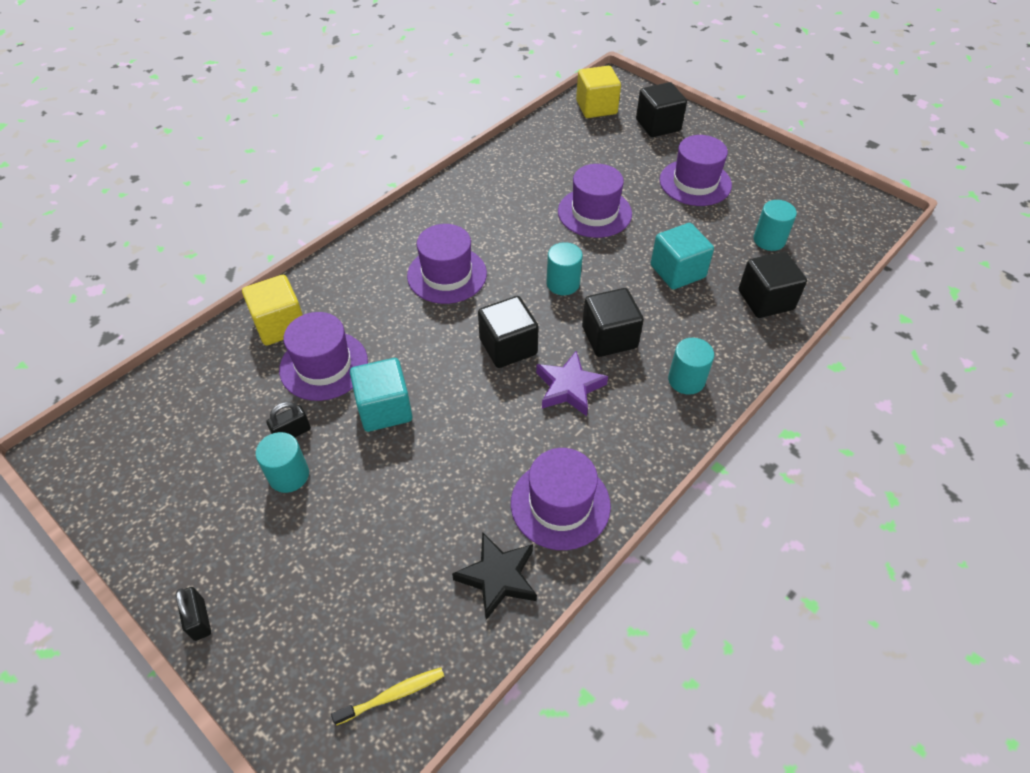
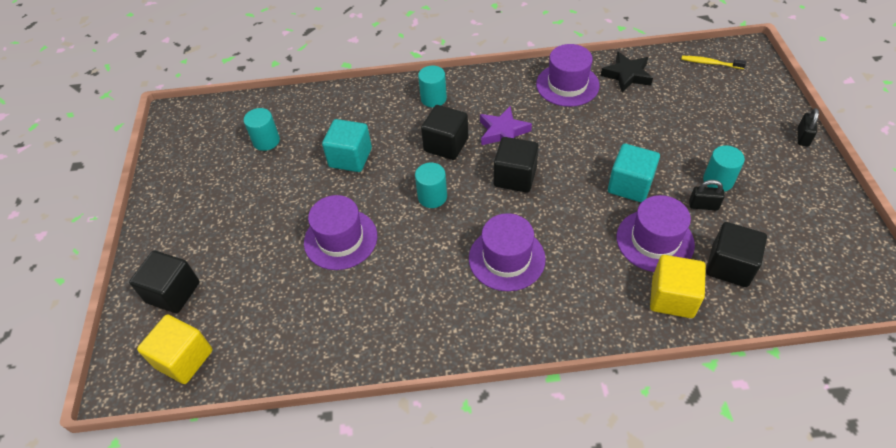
camera: 135 degrees left, 0 degrees up
(695, 182) = (238, 214): purple hat -> none
(765, 300) = (328, 110): black cube -> black cube (729, 266)

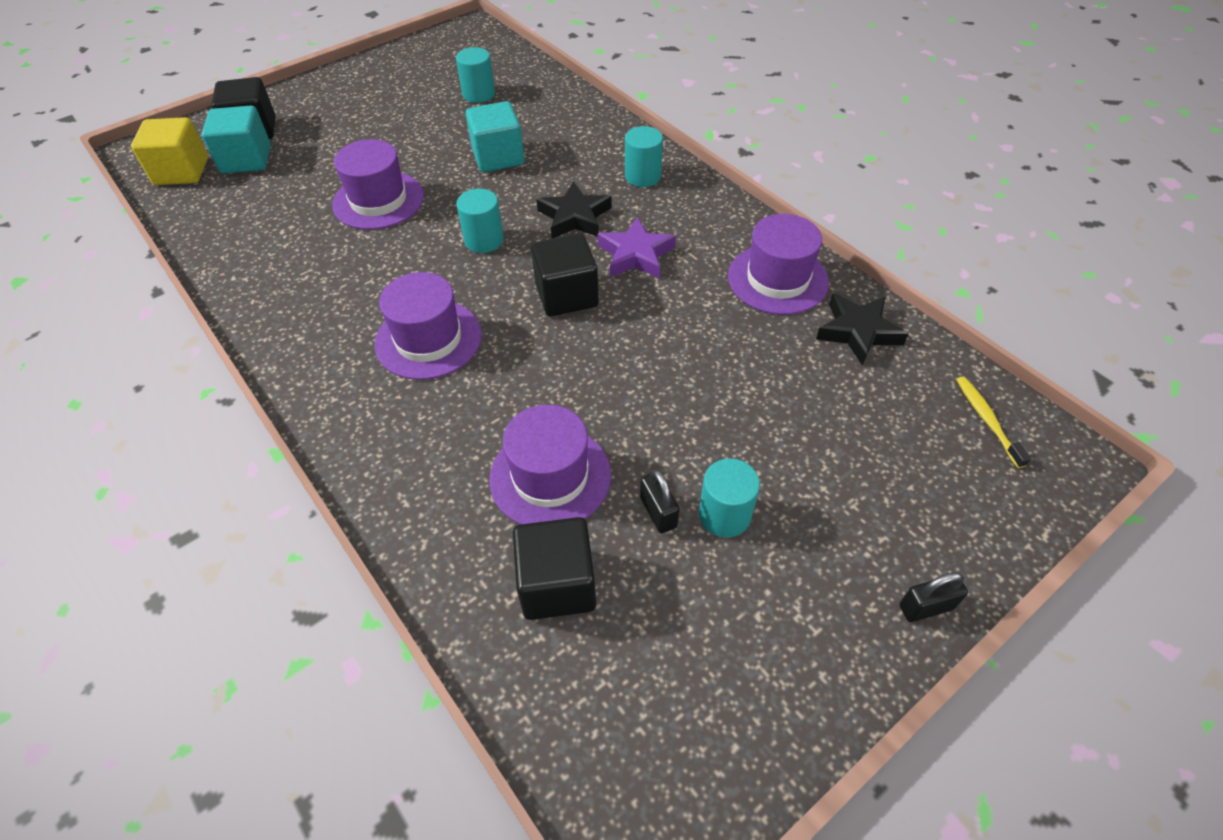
camera: 55 degrees right, 0 degrees up
(446, 145) = (574, 217): black cube -> black star
(630, 185) = (636, 413): turquoise cube -> turquoise cube (246, 160)
(672, 297) = (458, 531): yellow cube -> none

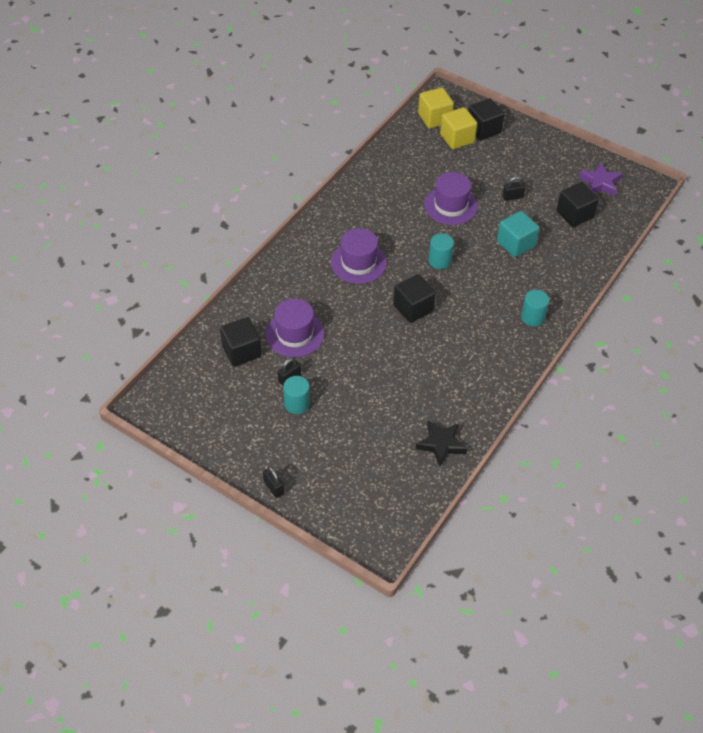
camera: 70 degrees right, 0 degrees up
(246, 160) = (457, 138): turquoise cube -> yellow cube
(407, 137) = (512, 197): none -> black padlock
(478, 94) = (575, 214): turquoise cylinder -> black cube
(574, 217) = (478, 295): black star -> none
(636, 255) = (459, 330): purple star -> purple star (600, 183)
(777, 279) = (468, 400): purple hat -> none
(987, 420) = (398, 510): yellow toothbrush -> none

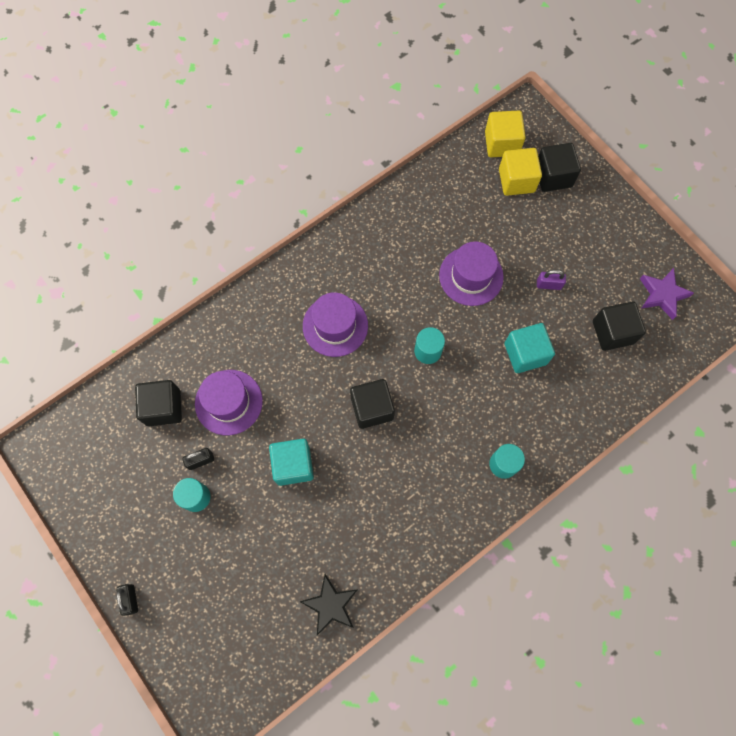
camera: 20 degrees right, 20 degrees up
(367, 361) = (293, 465): none -> turquoise cube
(512, 197) = (548, 285): black padlock -> purple padlock

